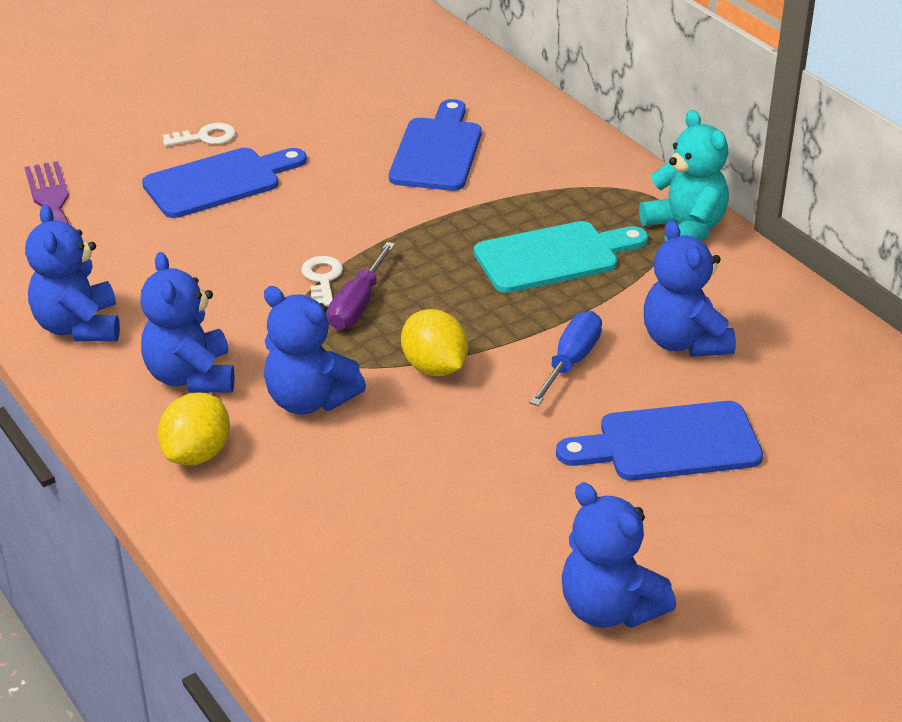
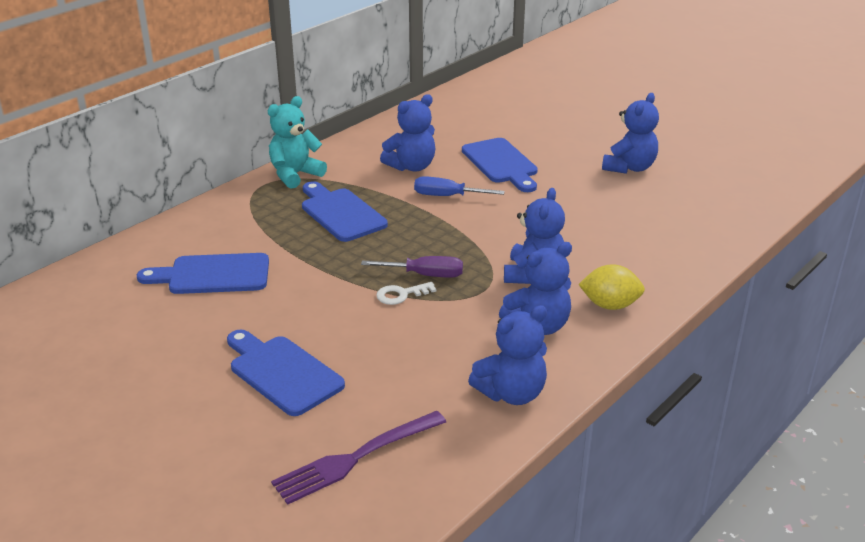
camera: 105 degrees left, 5 degrees down
(205, 137) = (207, 398): white key -> none
(434, 367) = (476, 237): yellow lemon -> none
(554, 257) = (341, 213): turquoise cutting board -> blue cutting board

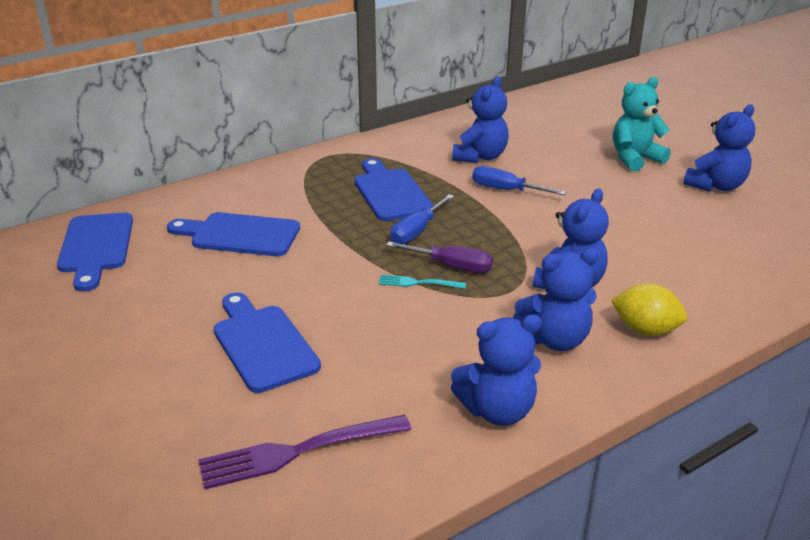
camera: 15 degrees right, 0 degrees up
(295, 175) = (361, 150): turquoise teddy bear -> turquoise teddy bear (635, 159)
(380, 247) = (416, 231): none -> blue screwdriver
(401, 295) = (418, 283): white key -> turquoise fork
(411, 166) = (480, 156): blue teddy bear -> blue teddy bear turned 45 degrees counterclockwise
(501, 163) = (575, 165): blue cutting board -> blue cutting board (95, 247)

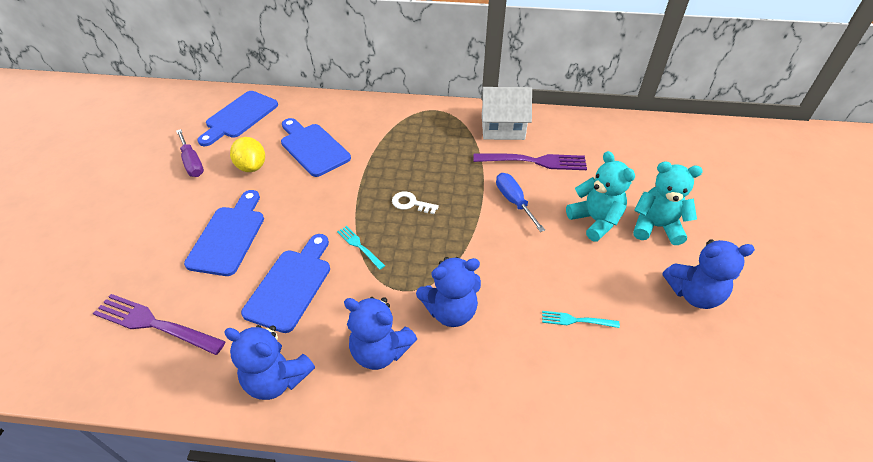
camera: 40 degrees right, 15 degrees up
(390, 192) = (435, 161): blue cutting board -> blue cutting board (291, 285)
(414, 144) = (502, 127): none -> white house
(416, 231) = (411, 203): blue screwdriver -> white key
(451, 266) = (395, 246): purple screwdriver -> purple screwdriver (192, 163)
(480, 156) = (534, 161): blue teddy bear -> purple fork
(587, 174) = (595, 221): none -> turquoise teddy bear
(645, 330) = (449, 389): yellow lemon -> yellow lemon (252, 166)
(667, 240) = (576, 320): none -> turquoise fork

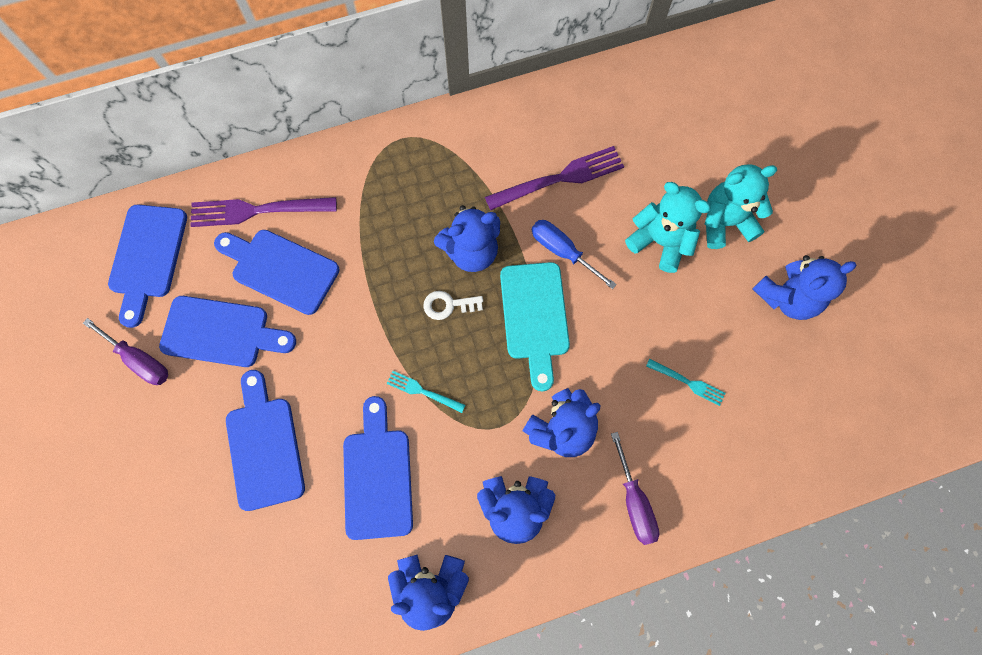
camera: 25 degrees left, 25 degrees up
(155, 324) = (261, 591): purple fork -> purple fork (257, 210)
(252, 166) = (221, 333): yellow lemon -> blue cutting board
(446, 180) = (471, 251): none -> blue teddy bear
(470, 232) = (534, 317): none -> turquoise cutting board
(484, 390) = (634, 501): none -> purple screwdriver
(502, 127) = (498, 135): white house -> none
(576, 320) = (688, 382): turquoise fork -> turquoise fork turned 135 degrees counterclockwise

